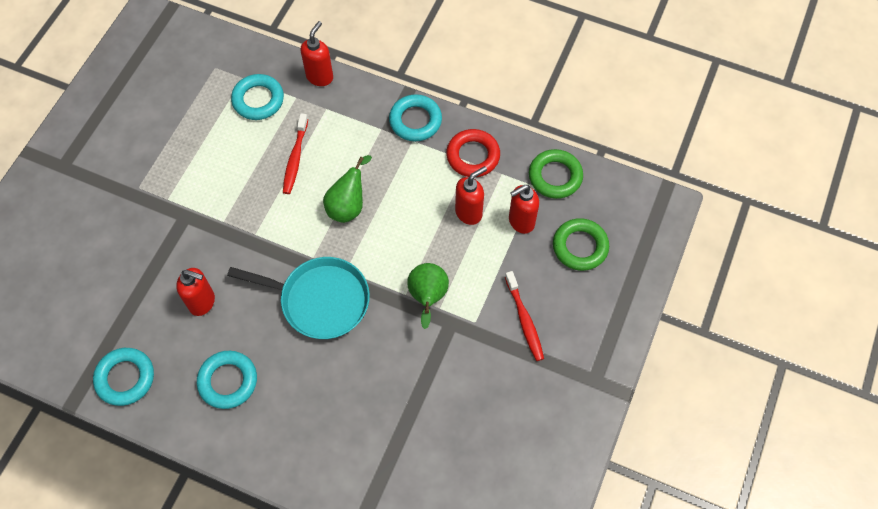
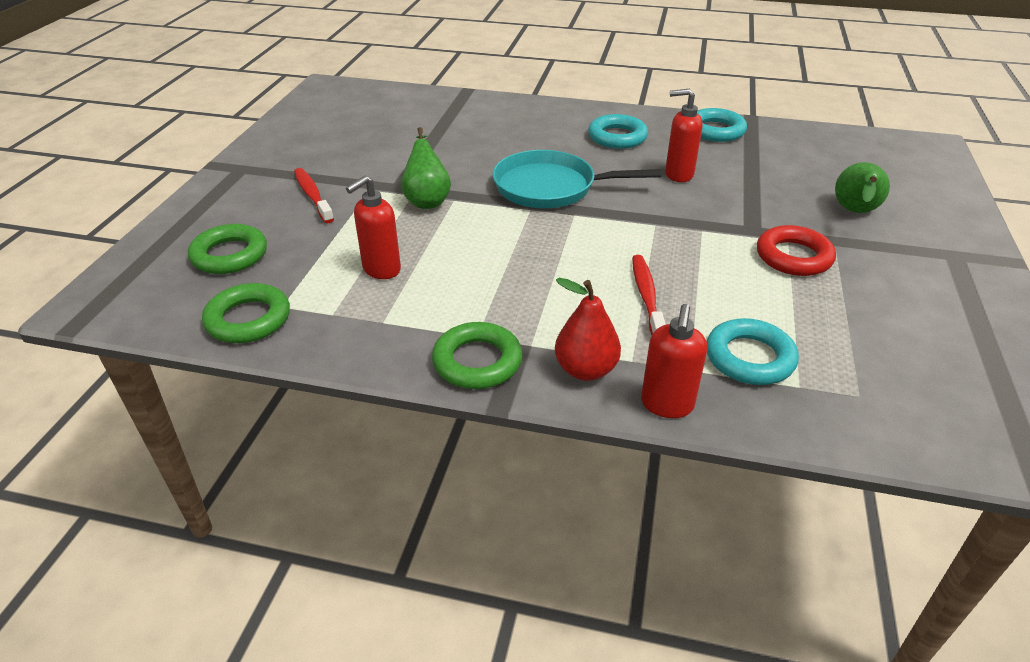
camera: 170 degrees right, 25 degrees down
(348, 206) = (549, 259): green pear -> green pear (855, 212)
(355, 106) = (585, 370): none -> red pear
(415, 121) = (477, 362): turquoise ring -> green ring
(473, 156) = (377, 329): red ring -> red ring (793, 257)
(521, 221) = (308, 269): red soap dispenser -> none

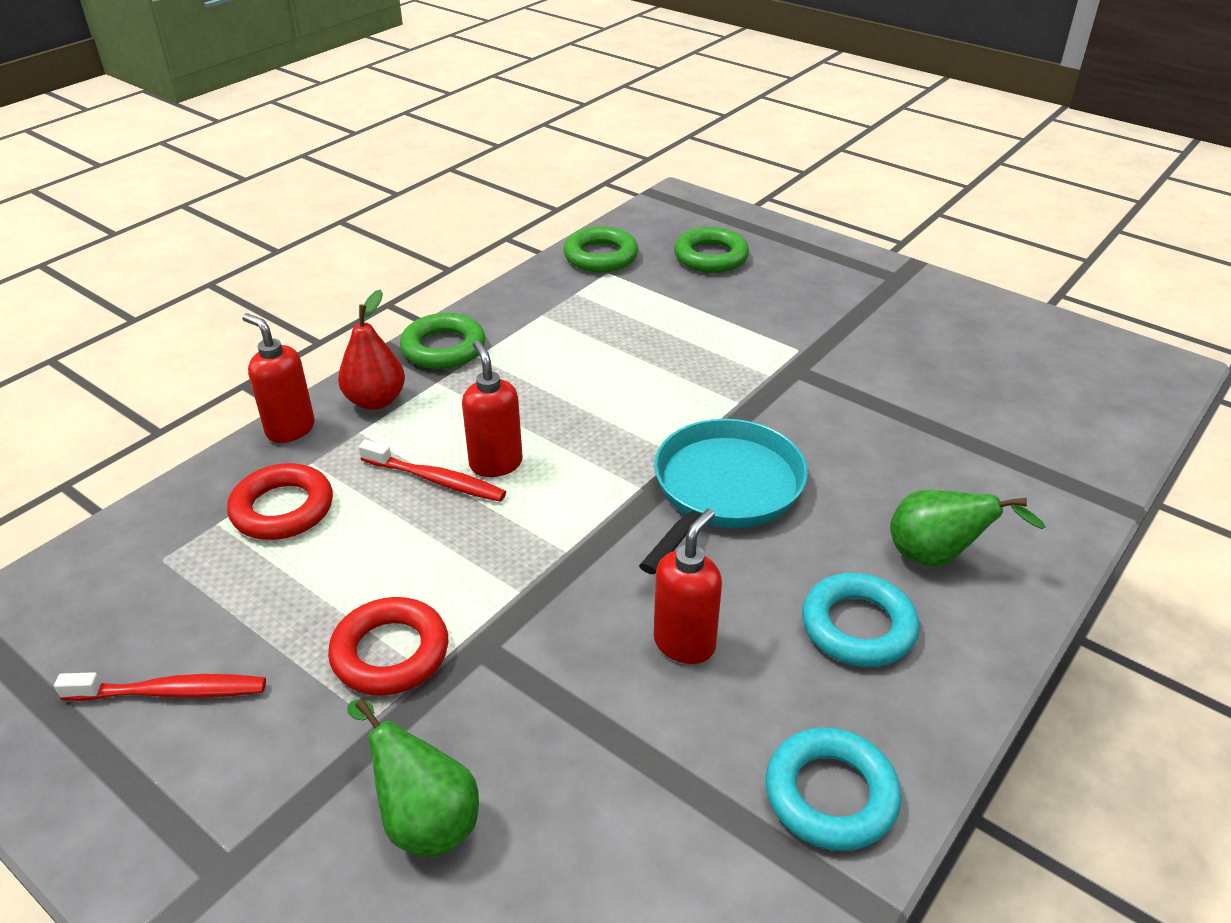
camera: 115 degrees right, 0 degrees up
(313, 196) = (805, 311): red toothbrush -> red toothbrush (170, 692)
(381, 270) = (624, 327): red soap dispenser -> red soap dispenser (495, 463)
(427, 200) = (749, 383): green pear -> green pear (937, 556)
(749, 358) = (282, 509): turquoise ring -> red ring

